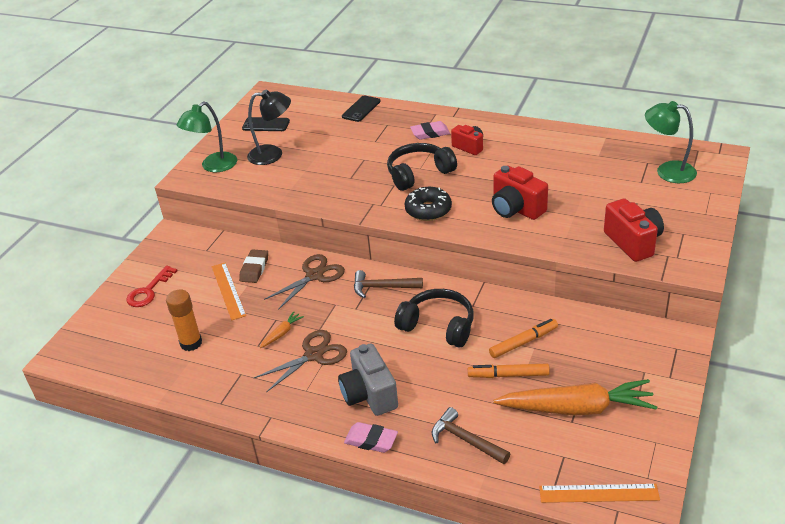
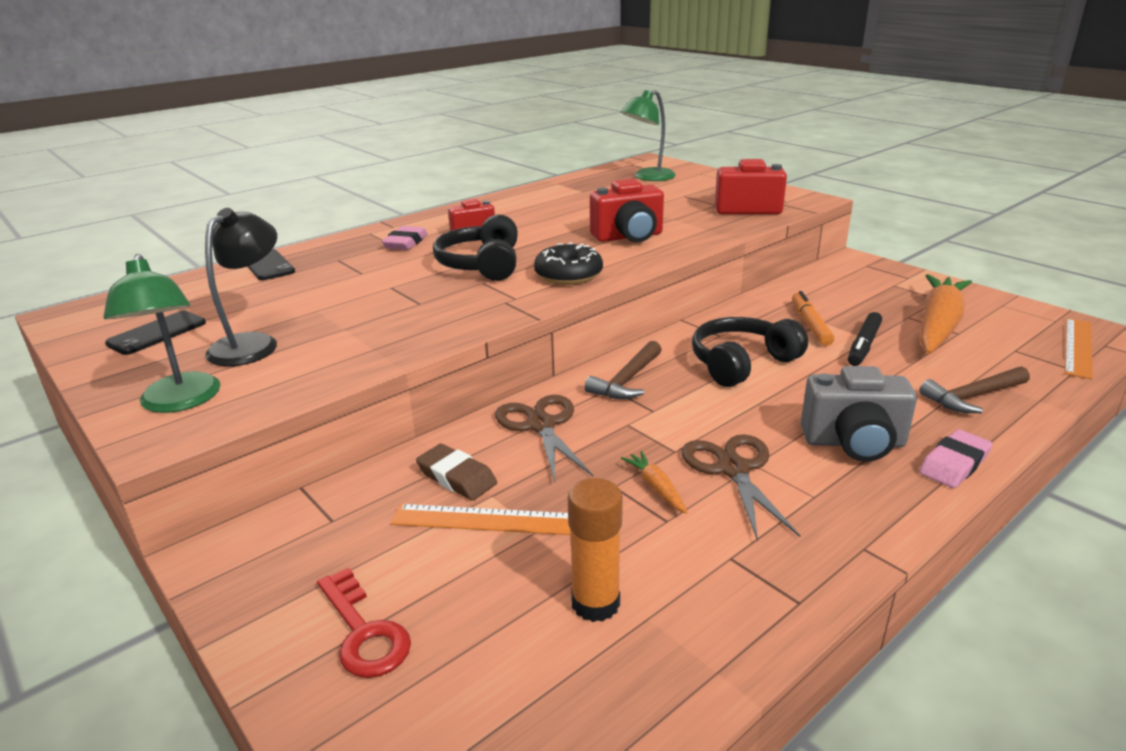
camera: 65 degrees left, 10 degrees down
(508, 375) = (863, 345): orange marker -> black marker

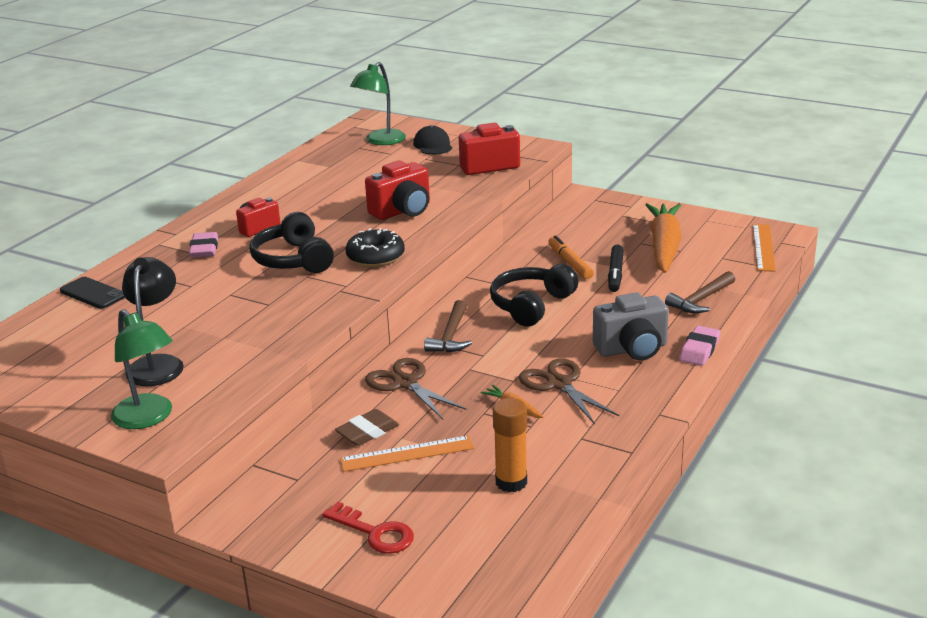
camera: 20 degrees left, 0 degrees up
(157, 333) = (60, 372): black phone -> none
(457, 477) = (367, 432): brown eraser -> brown eraser turned 60 degrees counterclockwise
(698, 186) = (433, 145): none -> black cap

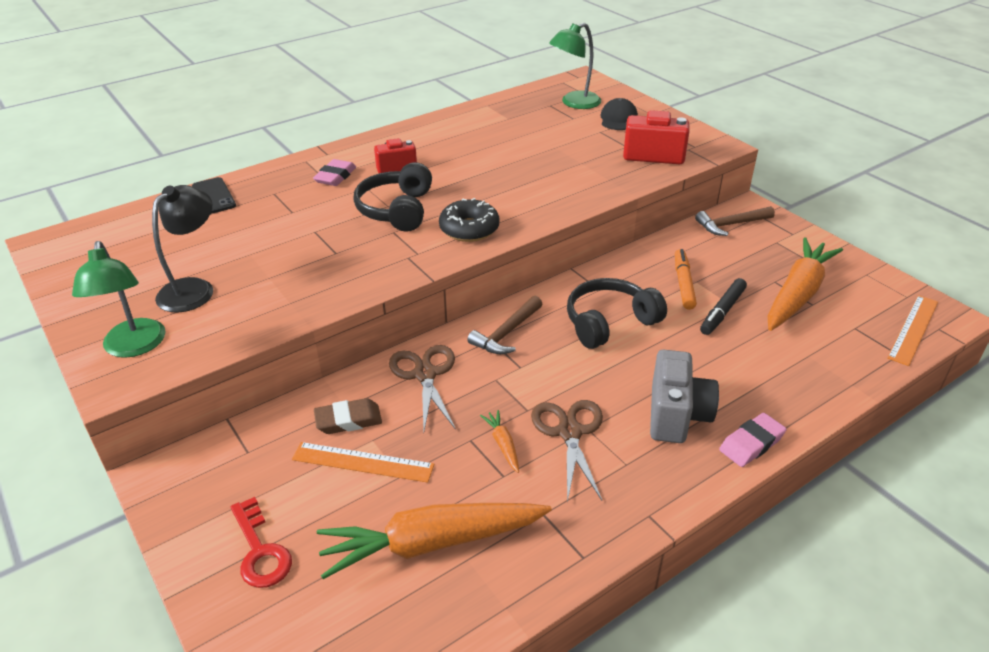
camera: 25 degrees right, 10 degrees up
(402, 211) = (534, 184): red camera -> none
(511, 482) = (431, 543): orange glue stick -> orange carrot
(632, 349) = (676, 415): grey camera -> grey camera turned 90 degrees counterclockwise
(701, 300) = (795, 376): brown hammer -> brown hammer (731, 225)

